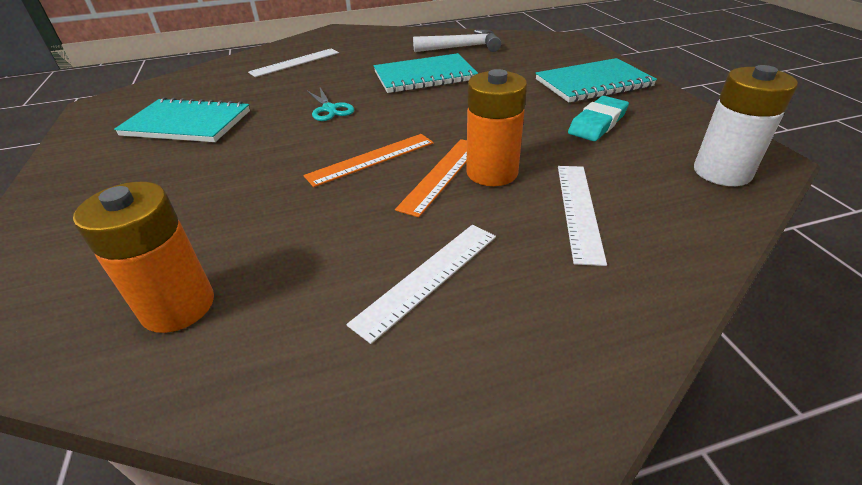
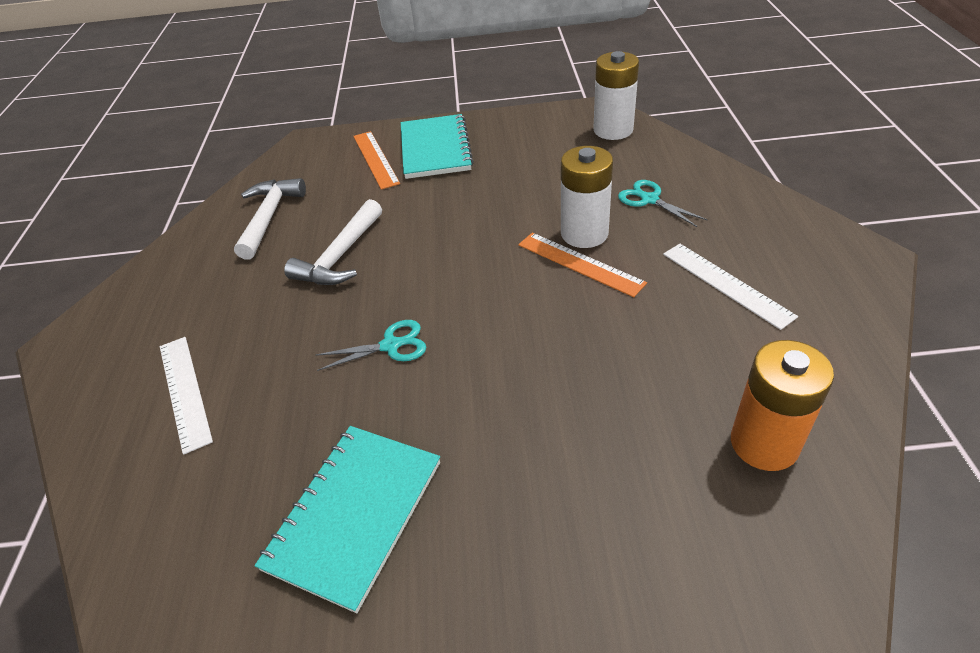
camera: 75 degrees left, 5 degrees up
(371, 159) = (535, 310): orange ruler -> orange ruler (375, 159)
(424, 76) = (340, 256): turquoise notebook -> white hammer
(492, 172) = (584, 233): orange battery -> white battery
(578, 210) = (649, 200): white ruler -> turquoise scissors
(597, 123) = (518, 163): turquoise eraser -> none

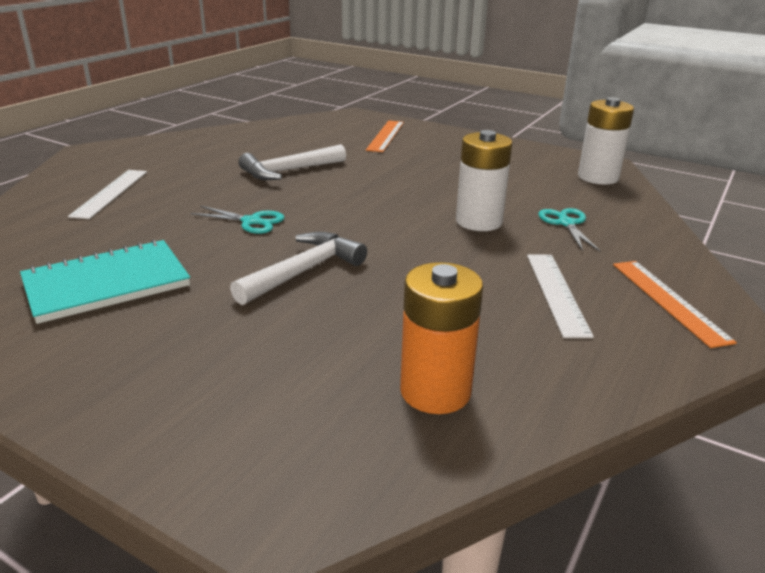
camera: 30 degrees right, 15 degrees down
(269, 217) = (275, 139): white hammer -> white hammer (304, 271)
(435, 149) = (436, 144): turquoise notebook -> none
(580, 263) = (449, 235): orange ruler -> orange ruler (669, 301)

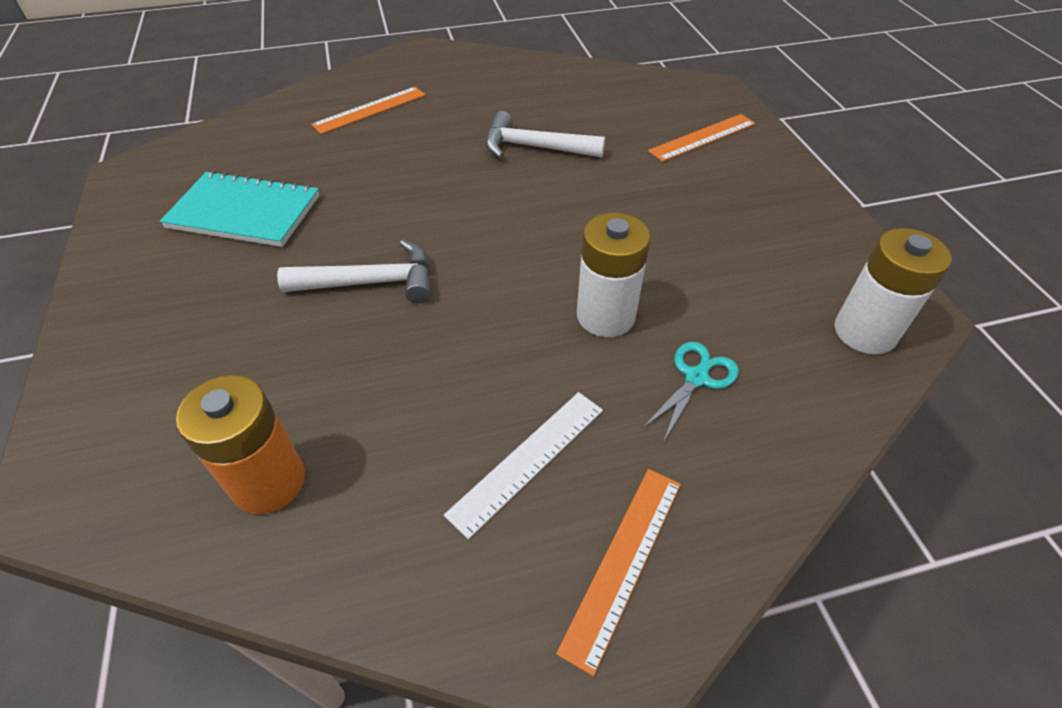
camera: 45 degrees right, 20 degrees up
(110, 193) = (370, 110): white ruler -> orange ruler
(251, 221) = (416, 198): turquoise scissors -> none

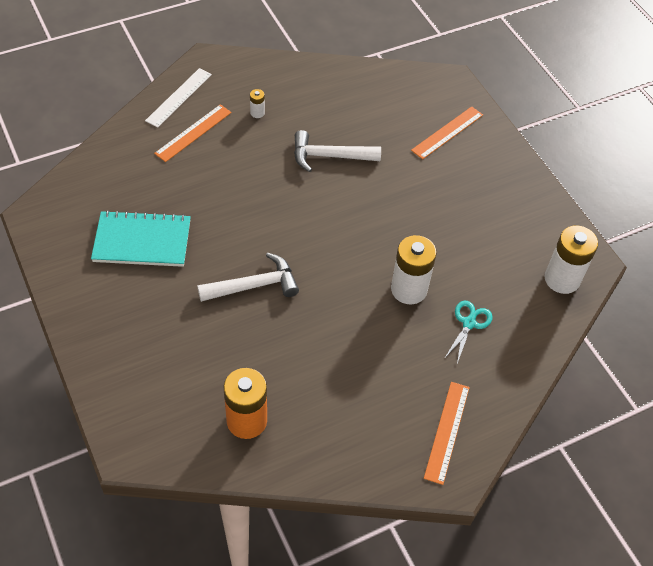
camera: 15 degrees left, 5 degrees up
(457, 98) = (257, 113): none -> white battery
(528, 460) = (385, 386): white ruler -> white ruler (179, 97)

